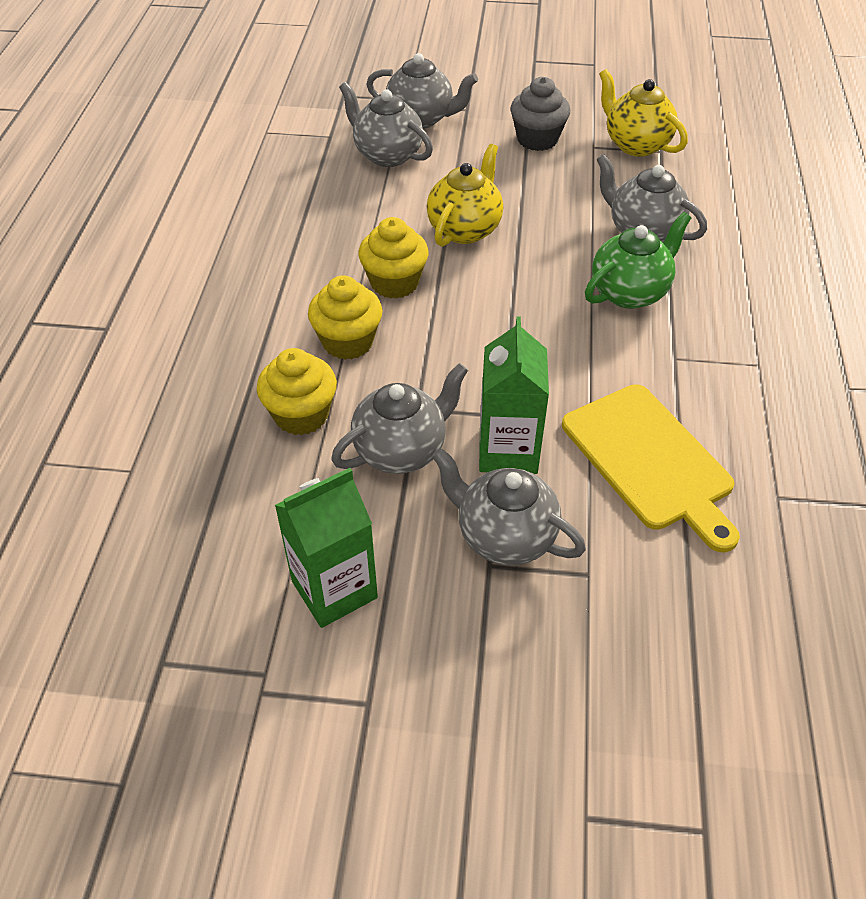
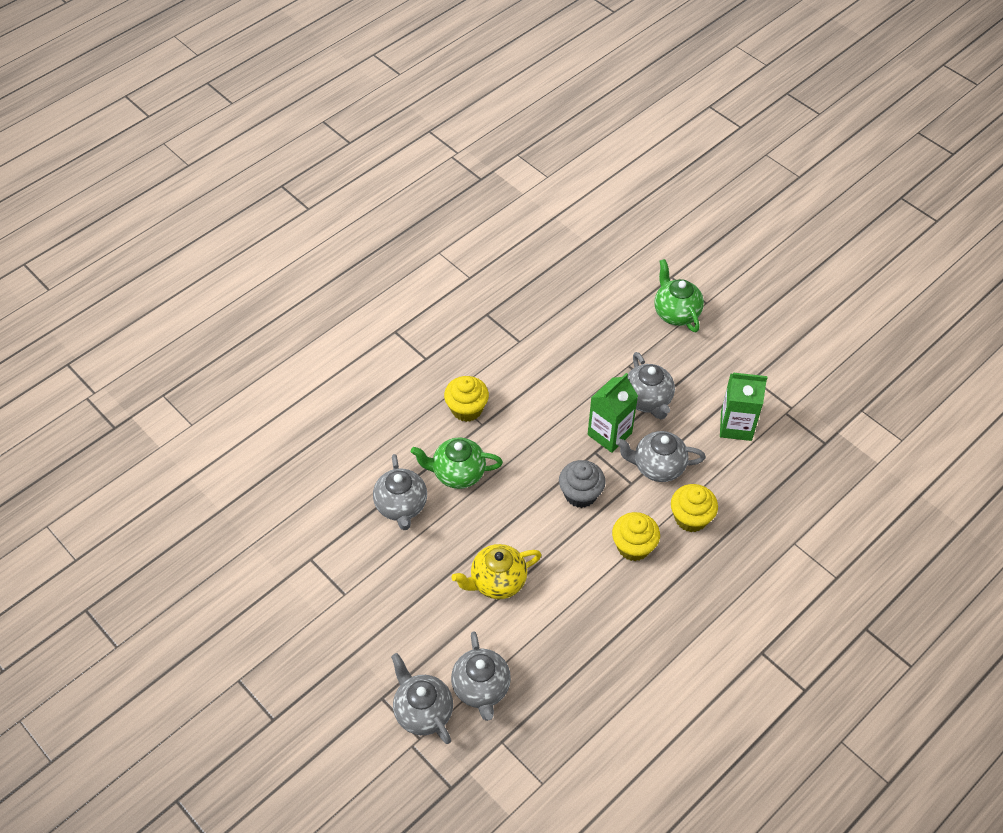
camera: 140 degrees left, 5 degrees up
(394, 283) = (574, 570): yellow cupcake -> yellow cupcake (467, 409)
(537, 139) = (370, 628): grey cupcake -> grey cupcake (580, 494)
(615, 744) = (676, 313): none -> green teapot
(636, 144) = (317, 575): yellow teapot -> none
(650, 460) = (552, 388): yellow cutting board -> none

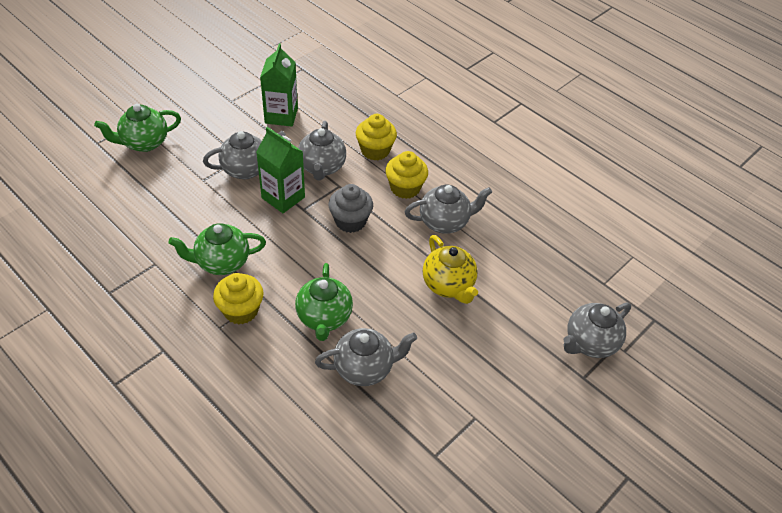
camera: 95 degrees left, 5 degrees down
(481, 688) = (558, 298): grey teapot -> grey teapot (445, 222)
(522, 390) = (222, 262): none -> green teapot

